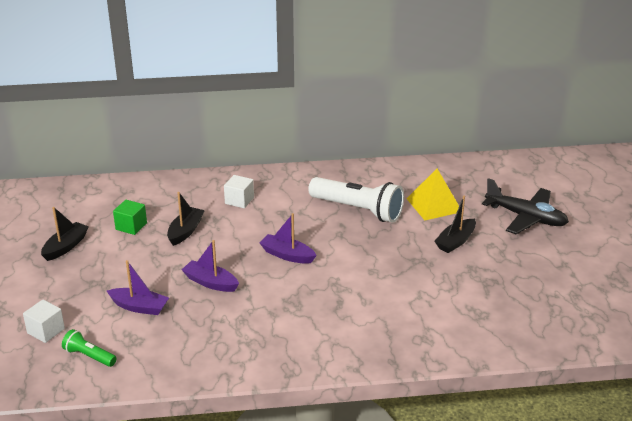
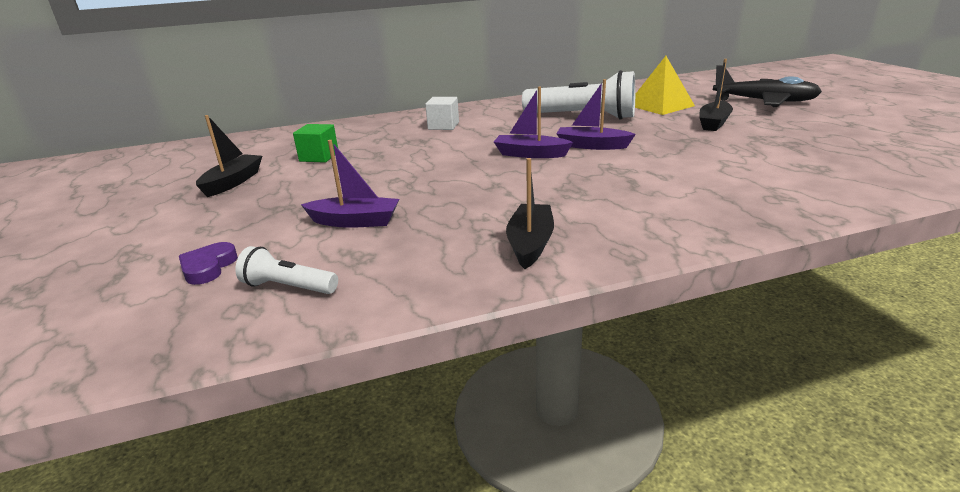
camera: 10 degrees left, 5 degrees down
(46, 331) = (208, 267): white cube -> purple heart
(89, 356) = (288, 287): green flashlight -> white flashlight
(185, 231) = (390, 152): black boat -> black boat (530, 244)
(210, 282) = (447, 187): purple boat -> purple boat (592, 146)

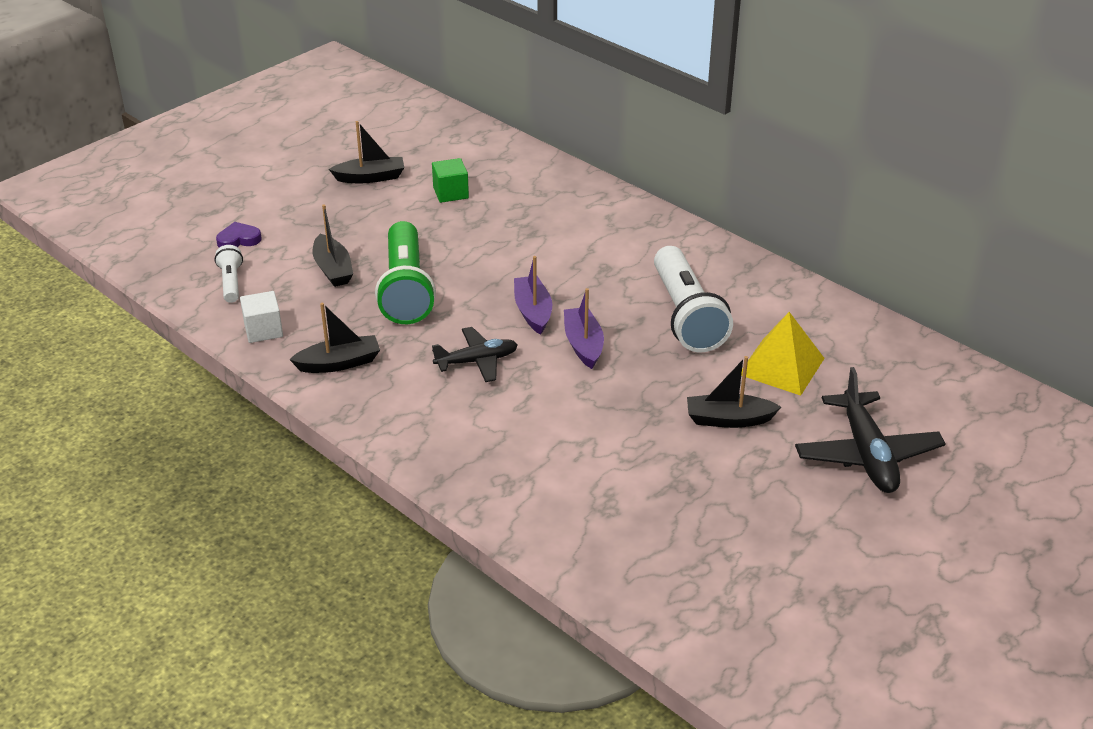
camera: 60 degrees right, 10 degrees up
(355, 221) = (333, 269): purple boat -> black boat
(437, 194) = (405, 289): none -> green flashlight
(443, 126) = (586, 229): white cube -> white cube (263, 330)
(583, 182) = (477, 361): none -> black plane

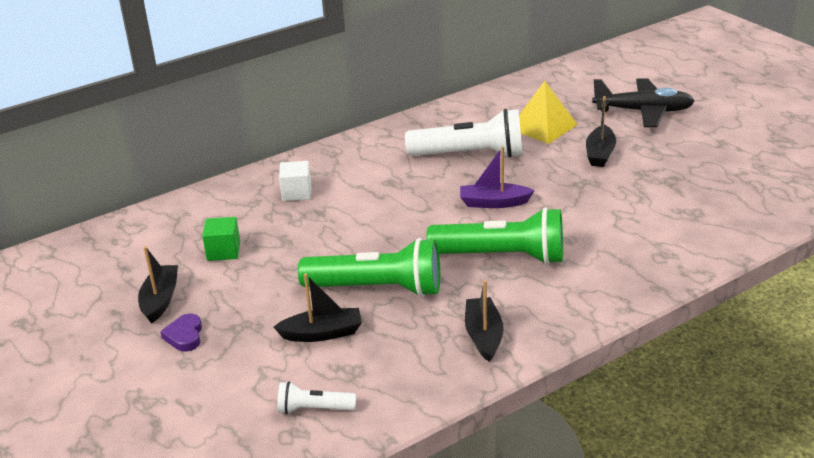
camera: 75 degrees left, 5 degrees down
(239, 239) = (229, 402): purple heart -> purple heart (184, 336)
(263, 330) = (412, 385): white cube -> white cube (296, 193)
(477, 361) = (502, 257): black plane -> green flashlight
(533, 312) = (439, 222): purple boat -> none

